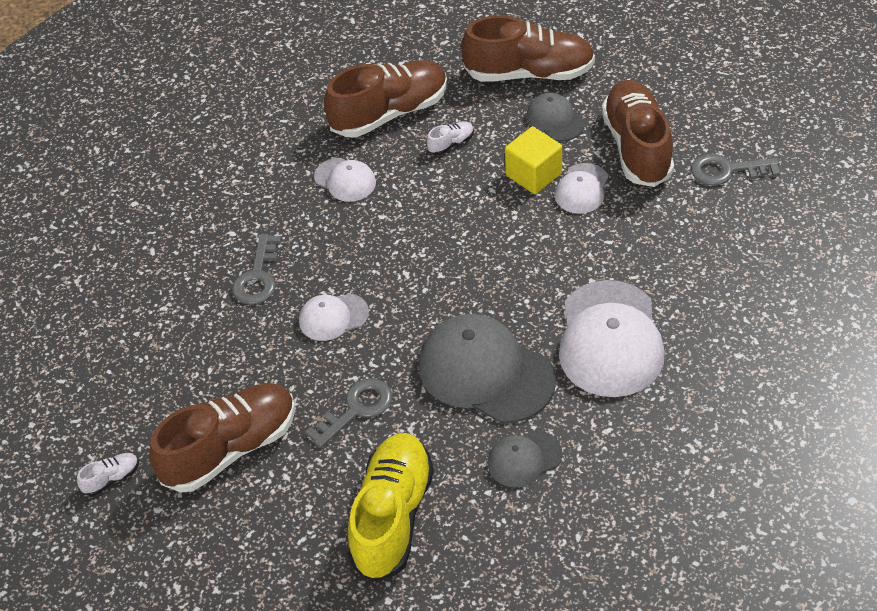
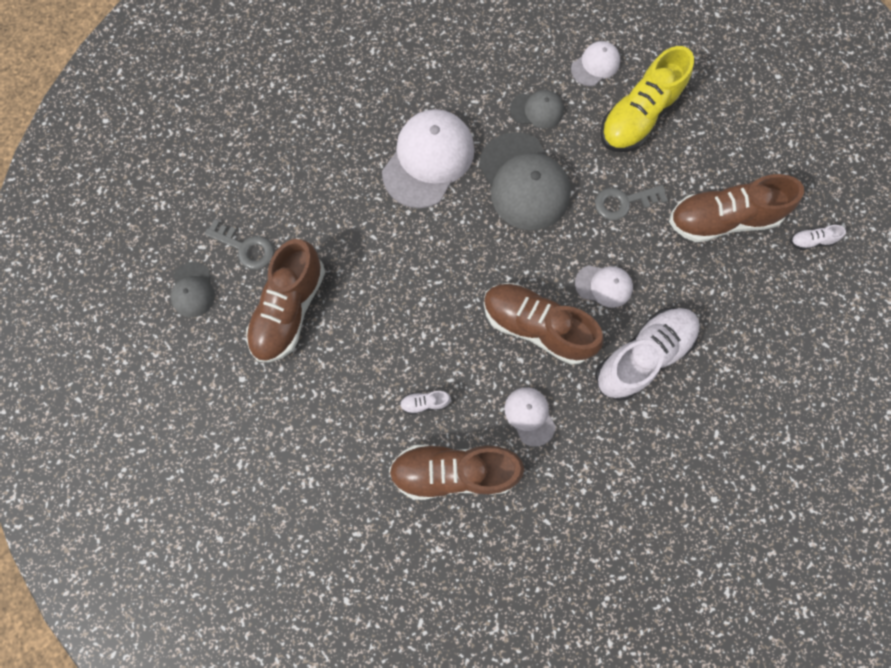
camera: 155 degrees left, 25 degrees up
(258, 277) = (643, 356): grey key -> white shoe
(529, 73) = (312, 444): brown shoe -> brown shoe (536, 327)
(534, 174) = (383, 330): yellow cube -> none
(555, 119) = (329, 377): grey cap -> grey cap (193, 290)
(582, 189) = (358, 294): white cap -> white cap (595, 65)

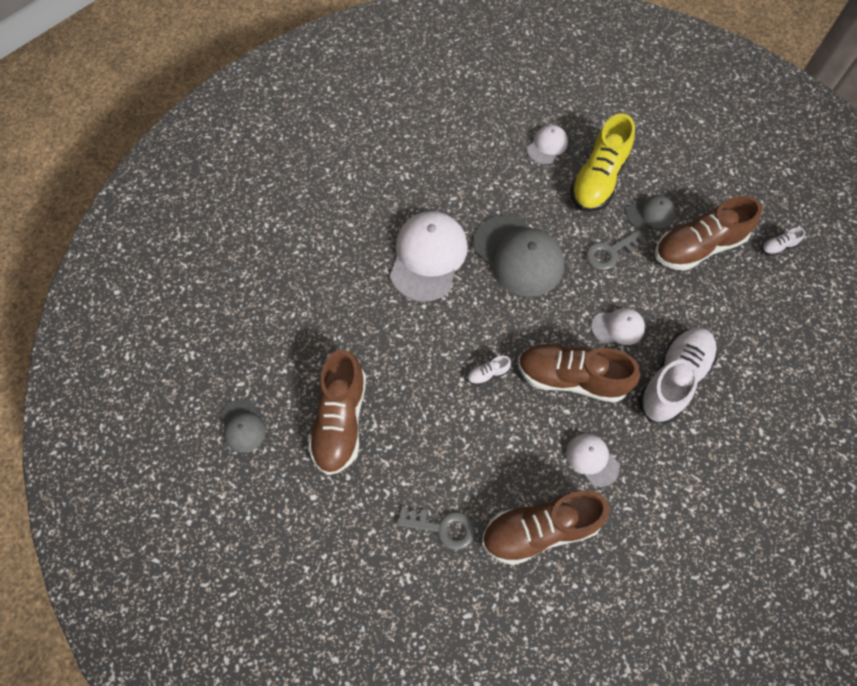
camera: 15 degrees left, 10 degrees down
(246, 247) = (283, 374): grey key -> grey key (442, 527)
(425, 403) = (493, 473): white shoe -> white shoe (488, 374)
(537, 110) = (510, 193): grey cap -> grey cap (651, 214)

